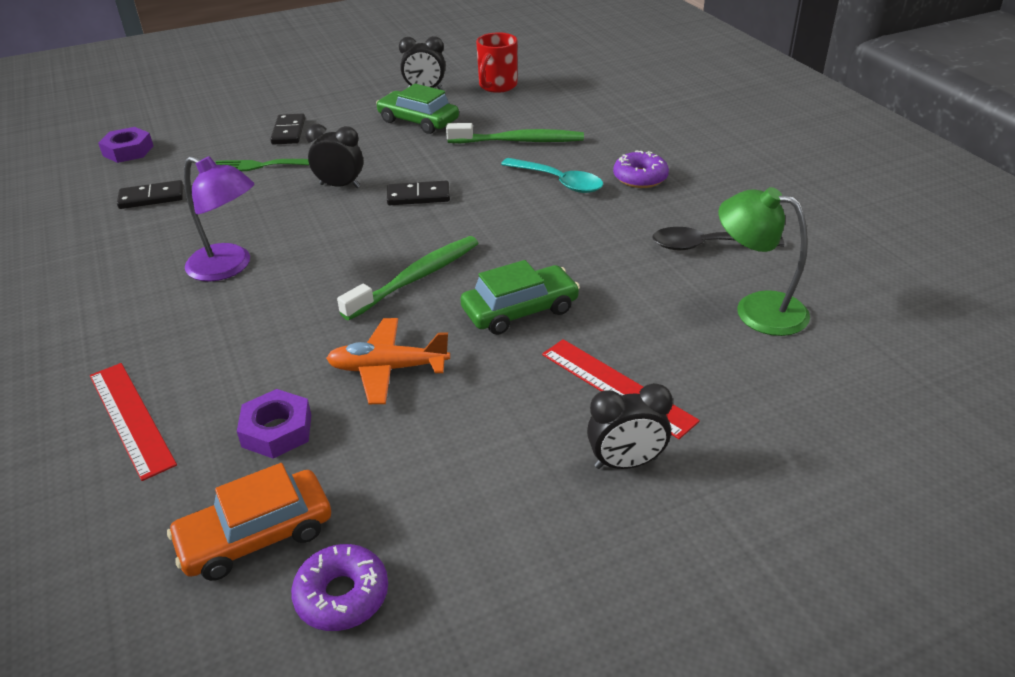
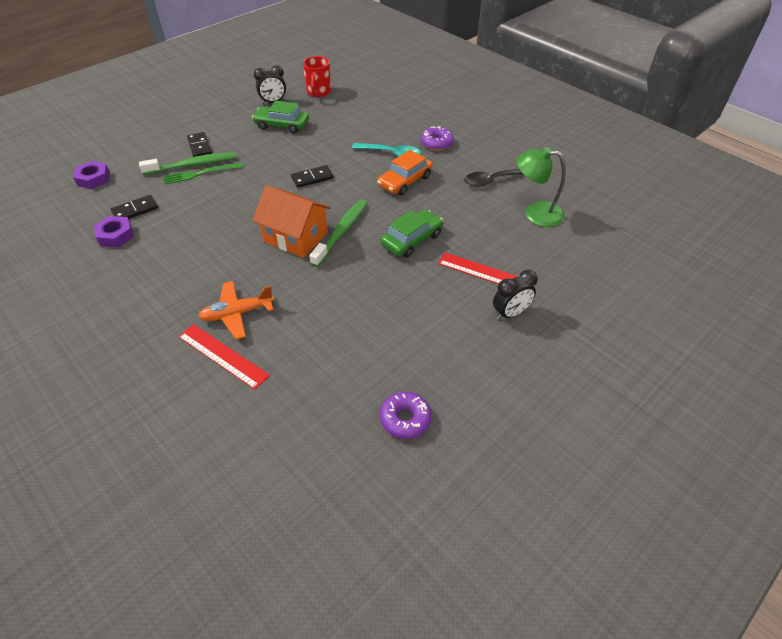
camera: 20 degrees left, 10 degrees up
(229, 267) = (221, 248): purple lamp -> none
(256, 535) = (340, 401): orange car -> orange car (405, 181)
(277, 430) = (315, 341): purple nut -> purple nut (116, 235)
(340, 186) = (258, 179): black clock -> none
(343, 272) = (295, 237): none -> orange house
(388, 369) = (357, 291): orange plane -> orange plane (237, 314)
(519, 141) = (353, 130): green toothbrush -> green toothbrush (193, 165)

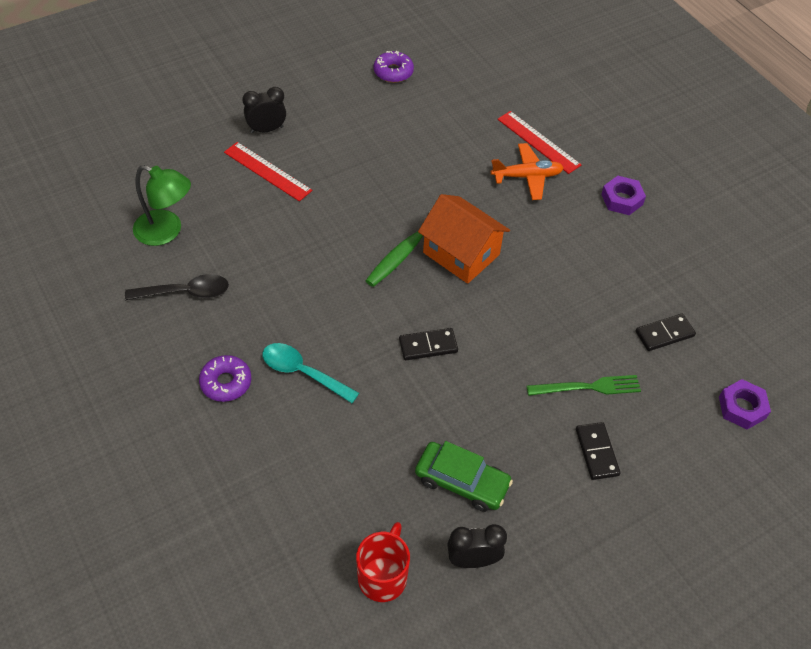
camera: 170 degrees left, 5 degrees up
(116, 235) = (677, 297): purple nut -> purple nut (622, 199)
(193, 165) = (600, 408): green toothbrush -> none
(405, 181) = (303, 314): orange car -> none
(412, 240) = (328, 224): green car -> none

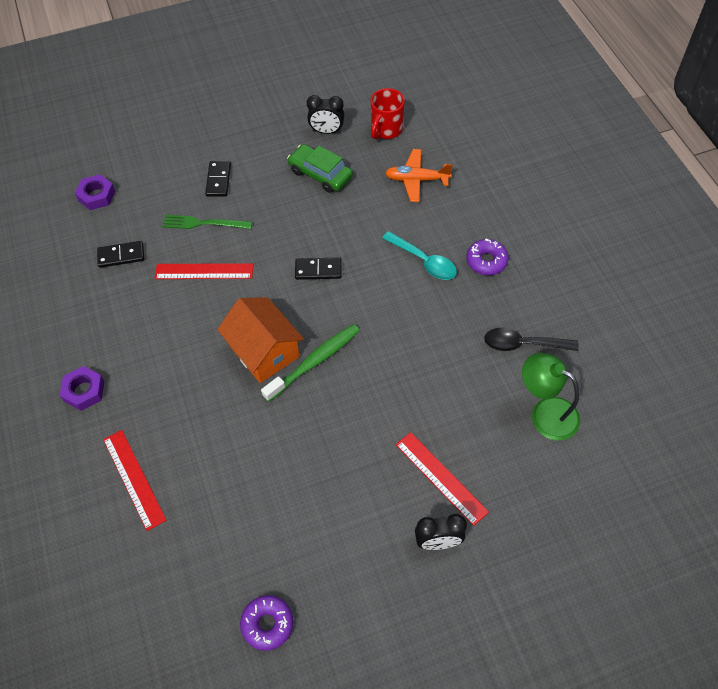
camera: 165 degrees left, 5 degrees up
(527, 176) = (166, 432): orange plane -> orange plane (416, 180)
(560, 327) = (204, 271): none -> red ruler

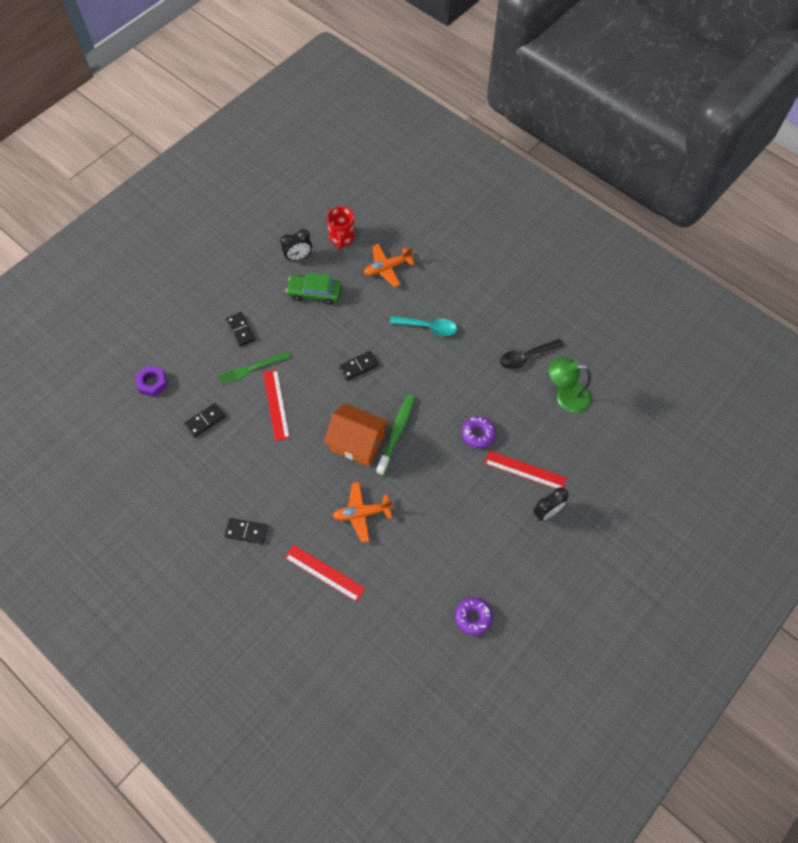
camera: 30 degrees left, 5 degrees up
(84, 391) = (246, 531): purple nut -> black domino
(204, 271) = (276, 404): red ruler -> red ruler turned 75 degrees counterclockwise
(218, 433) = (361, 513): none -> orange plane
(486, 261) = (470, 308): purple donut -> purple donut (478, 434)

